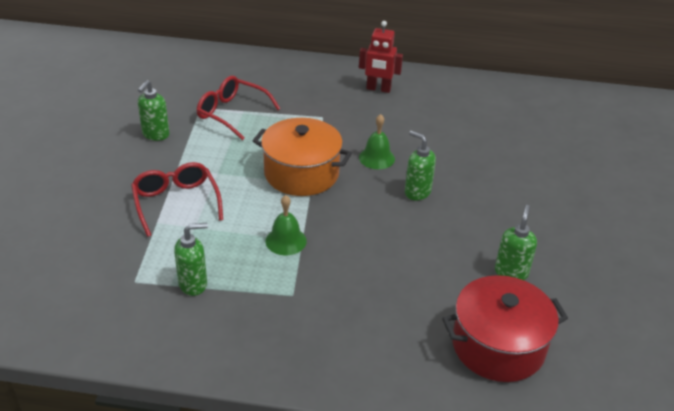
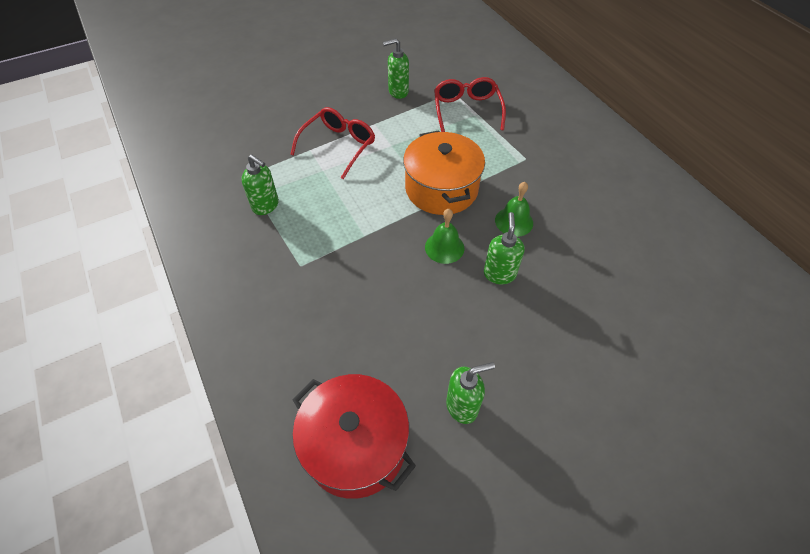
camera: 55 degrees right, 15 degrees up
(286, 241) = (355, 226): green bell -> green bell (444, 247)
(378, 89) = (609, 169): red robot -> none

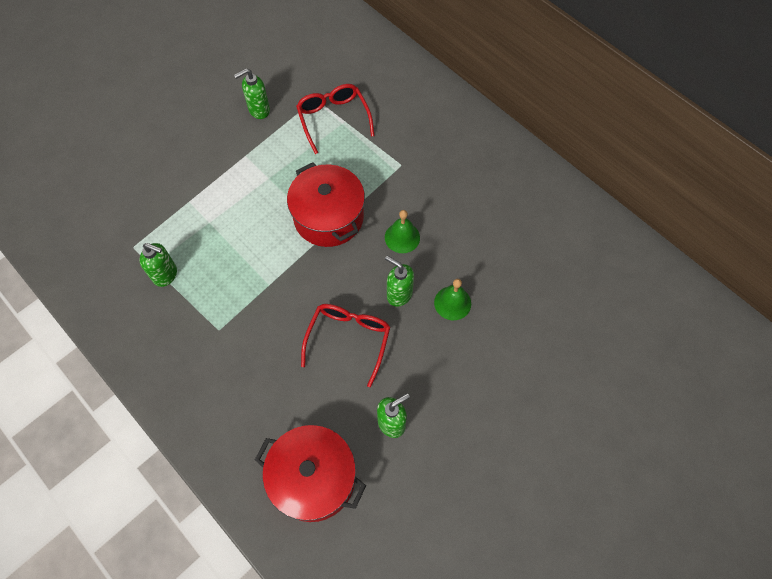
camera: 15 degrees left, 10 degrees up
(338, 146) = (216, 190): red glasses -> red glasses (348, 340)
(441, 189) = (328, 217): orange pot -> red pot
(444, 247) = (345, 279): green bell -> green bell (452, 303)
(499, 274) = (399, 294): green soap dispenser -> green soap dispenser turned 45 degrees counterclockwise

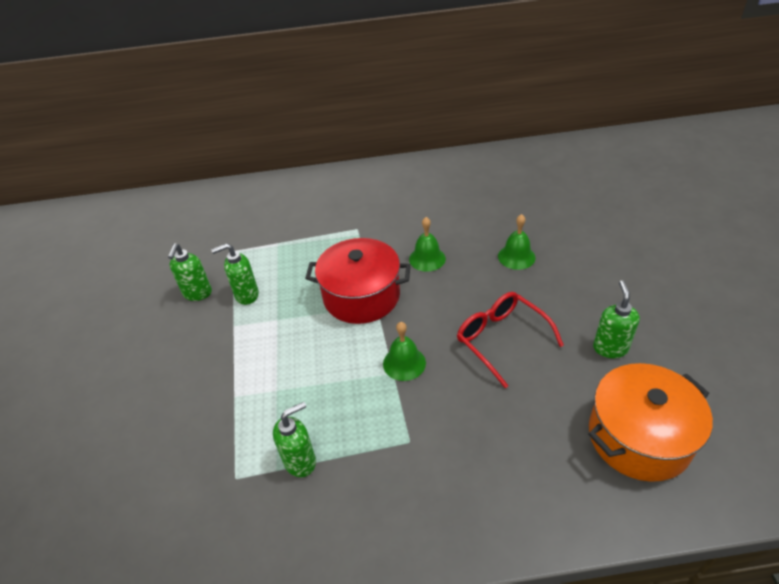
camera: 50 degrees left, 20 degrees down
(282, 286) = (404, 363): none -> green bell
(313, 478) = (639, 437): red pot -> orange pot
(333, 119) = (267, 249): red glasses -> none
(399, 294) = (481, 285): green soap dispenser -> green soap dispenser (246, 295)

